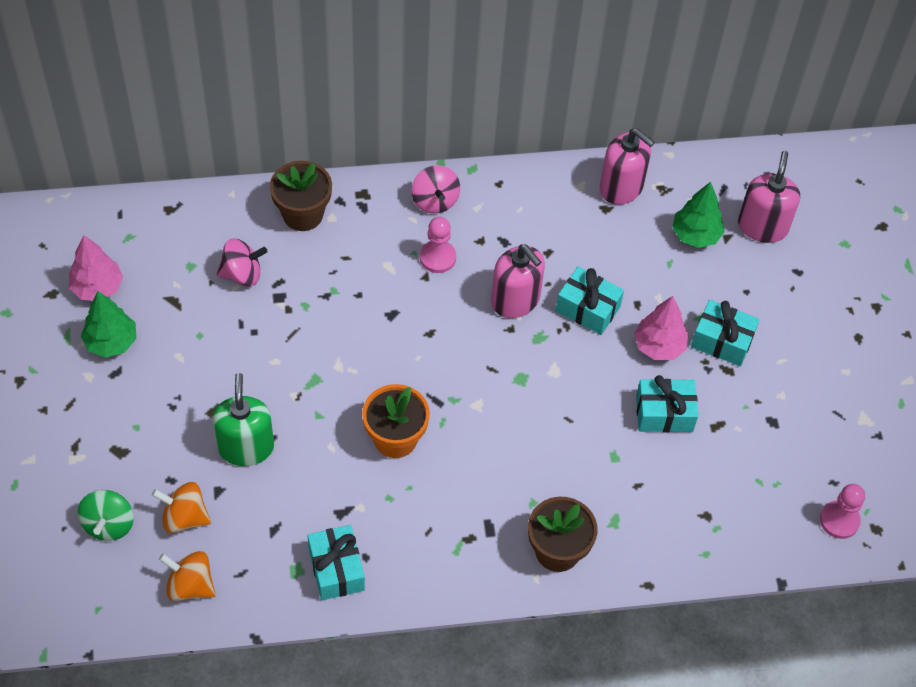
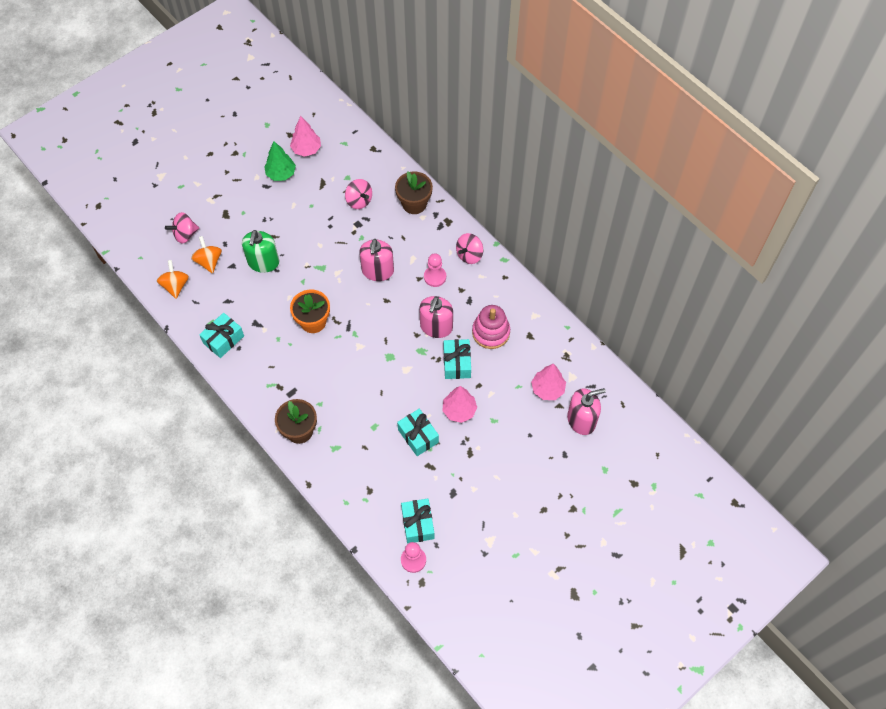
camera: 60 degrees right, 5 degrees up
(109, 524) = (185, 234): green spinning top -> pink spinning top
(245, 447) = (263, 262): green soap dispenser -> green soap dispenser turned 135 degrees clockwise
(569, 246) = (491, 332): none -> pink stacking toy
(621, 187) = (550, 335): pink soap dispenser -> pink soap dispenser (377, 271)
(695, 235) = (547, 389): green tree -> pink tree
(722, 341) = (486, 440): turquoise gift -> turquoise gift (418, 524)

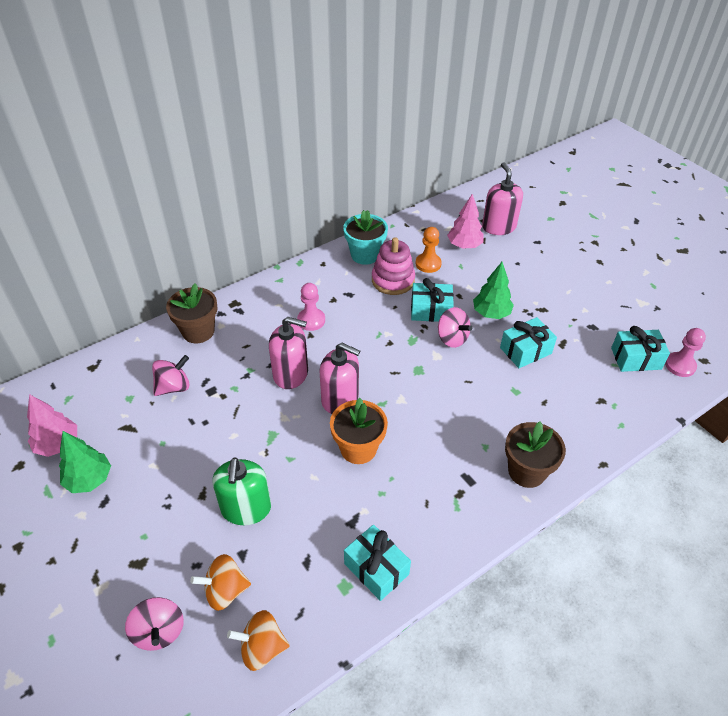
camera: 85 degrees left, 15 degrees down
(263, 262) = (246, 508): green soap dispenser -> green soap dispenser turned 75 degrees clockwise
(436, 327) = (380, 324): pink soap dispenser -> pink soap dispenser (340, 399)
(459, 410) = (491, 313): pink tree -> green tree
(469, 255) = (287, 289): pink spinning top -> pink spinning top (452, 338)
(517, 359) = (428, 264): none -> orange pawn
(521, 308) = (365, 255): none -> turquoise flower pot

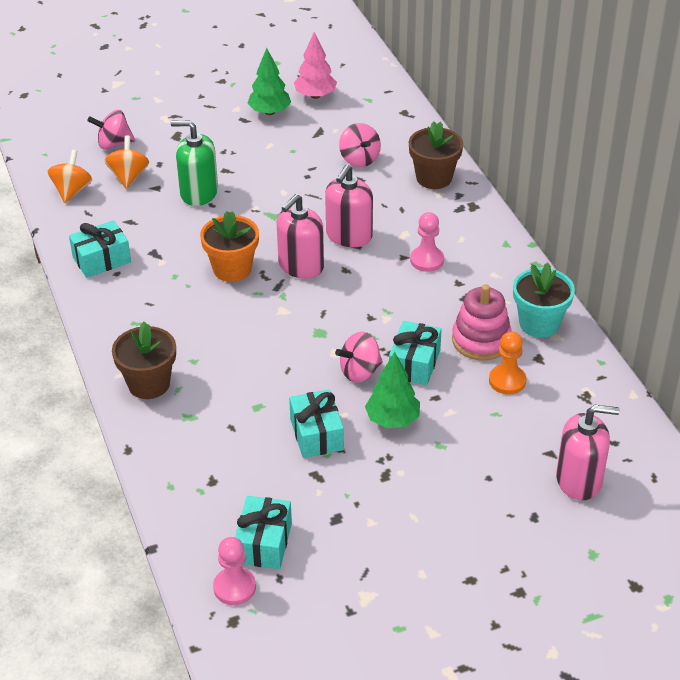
camera: 105 degrees right, 5 degrees down
(464, 245) = (540, 428): pink tree -> none

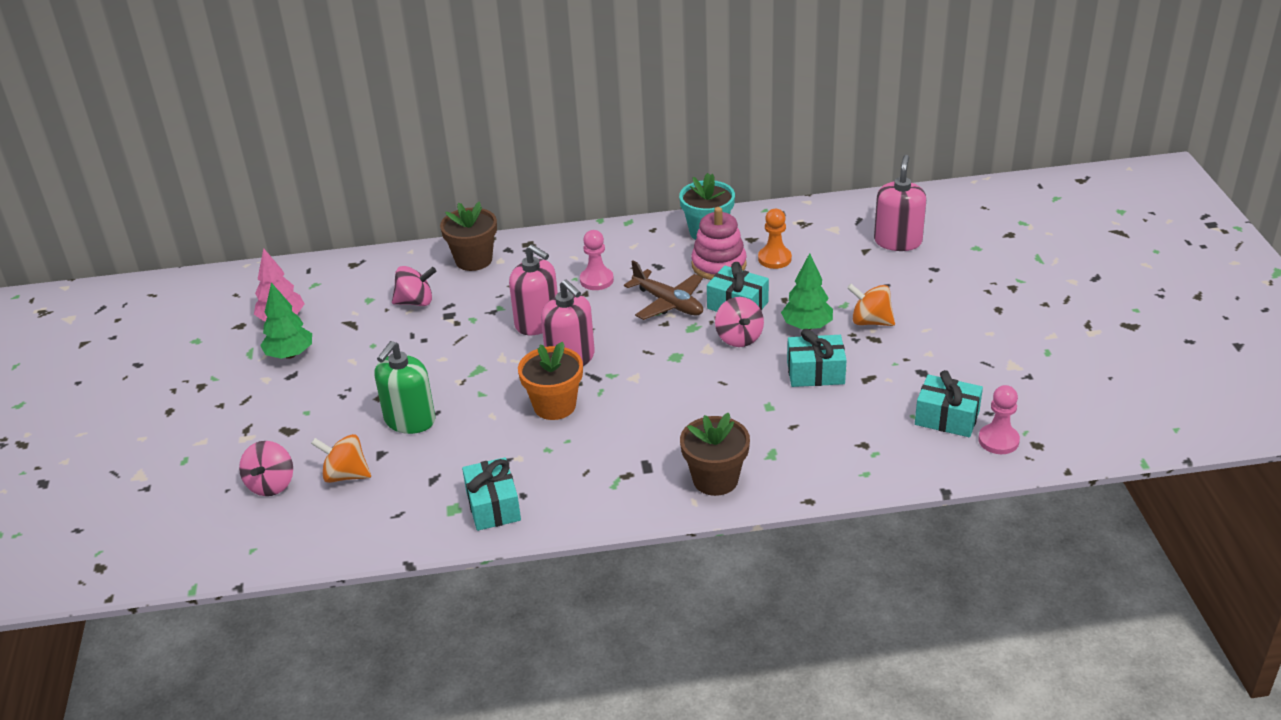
camera: 75 degrees left, 5 degrees down
(72, 191) = (346, 526): orange spinning top -> orange spinning top (870, 321)
(403, 314) = (668, 303): none -> brown plane

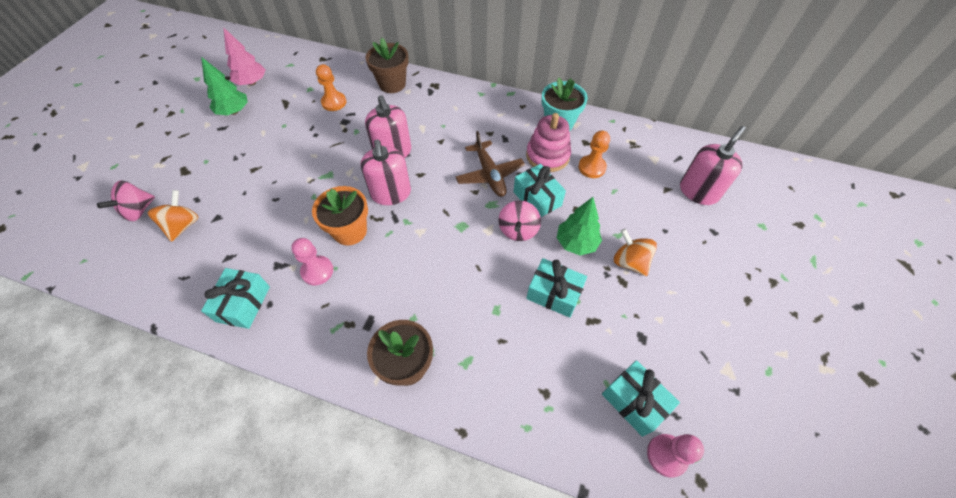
camera: 25 degrees right, 20 degrees up
(346, 475) = (183, 225): orange spinning top -> orange spinning top turned 60 degrees clockwise
(410, 420) = (255, 198): green soap dispenser -> none
(416, 302) = (334, 102): pink spinning top -> orange pawn
(596, 280) = (456, 133): pink pawn -> pink pawn (317, 271)

